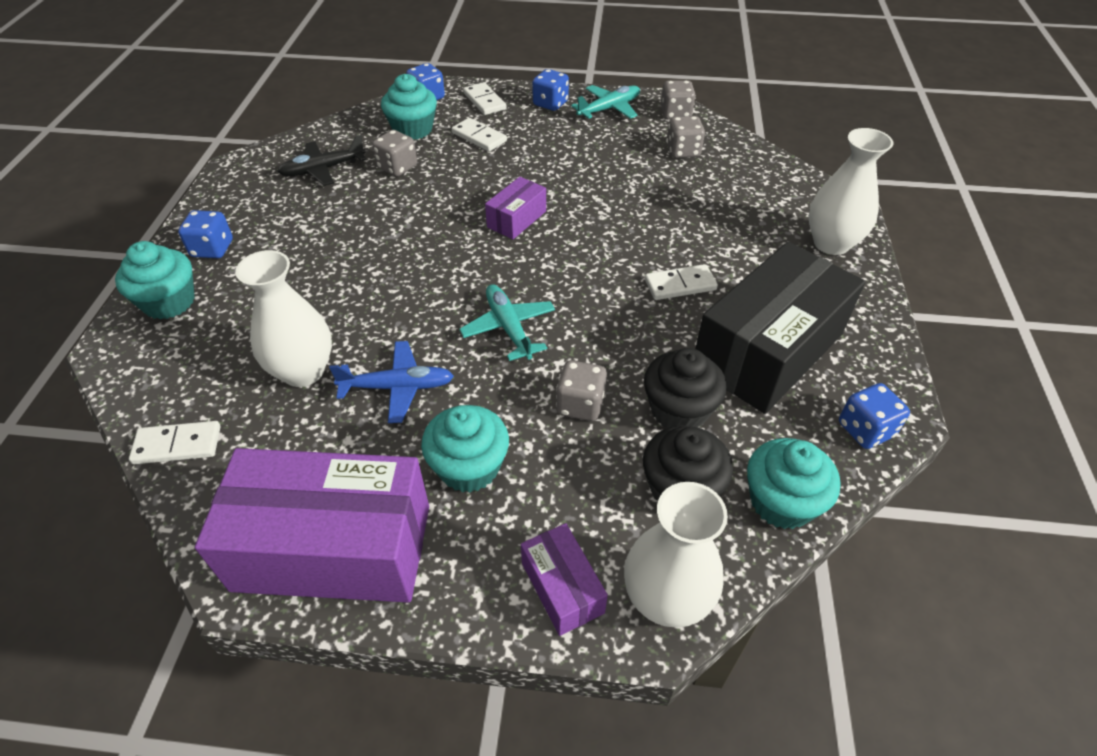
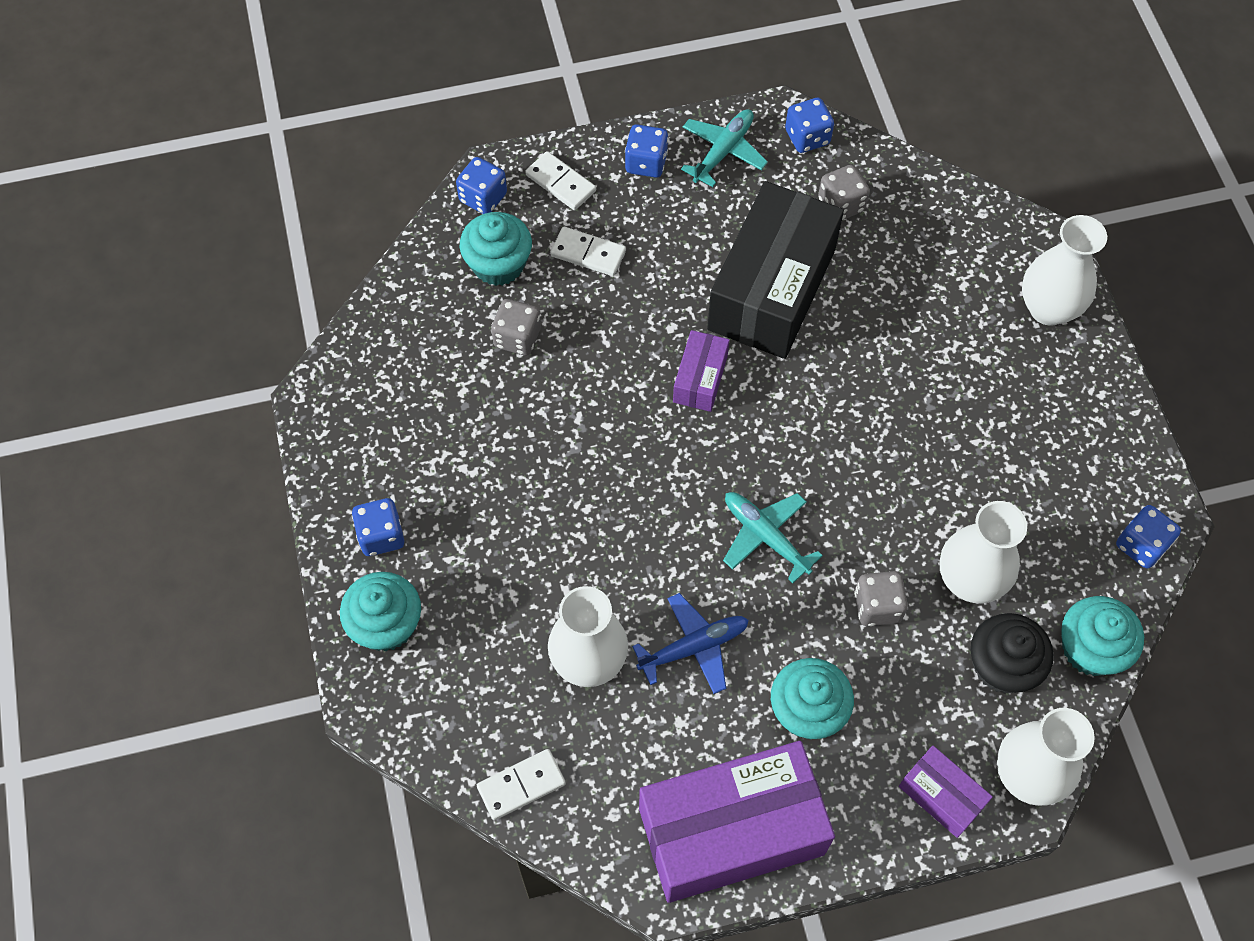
camera: 20 degrees left, 15 degrees up
(323, 169) = (429, 370): black plane -> none
(675, 114) = (807, 137): grey dice -> blue dice
(679, 410) = (970, 580): black cupcake -> white vase
(680, 285) = (914, 420): white domino -> none
(767, 350) = (1028, 480): black box -> black box (771, 289)

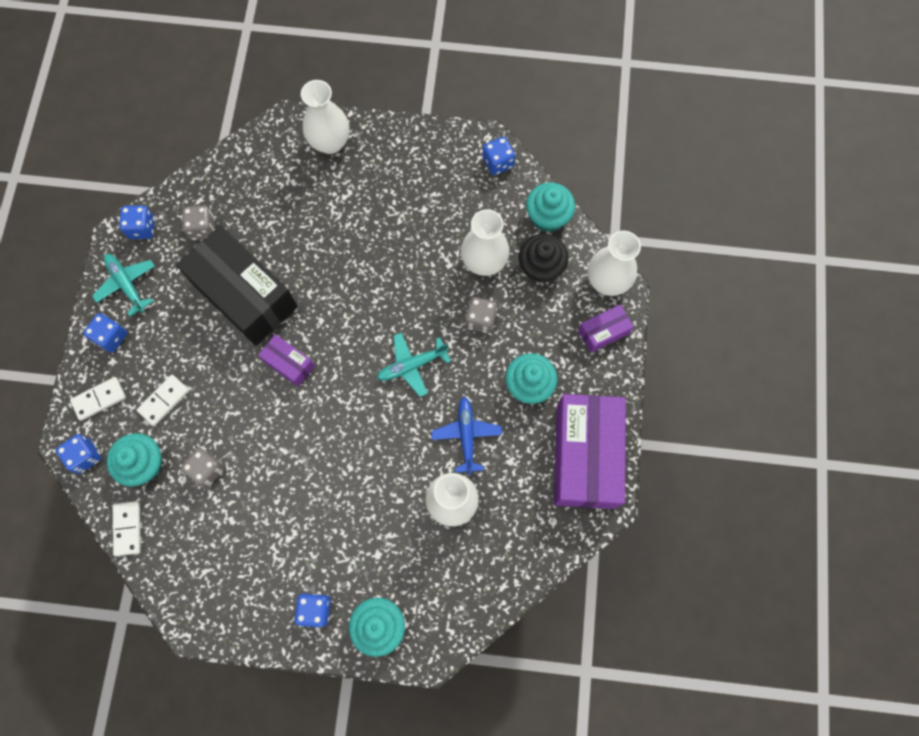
camera: 70 degrees left, 10 degrees up
(521, 785) = (516, 572): white domino -> white domino (128, 528)

